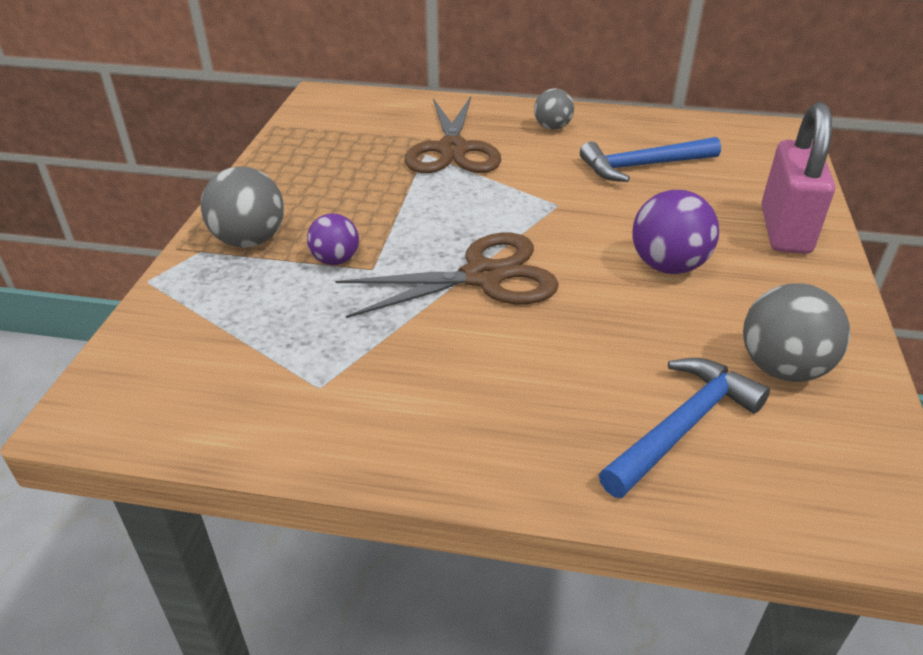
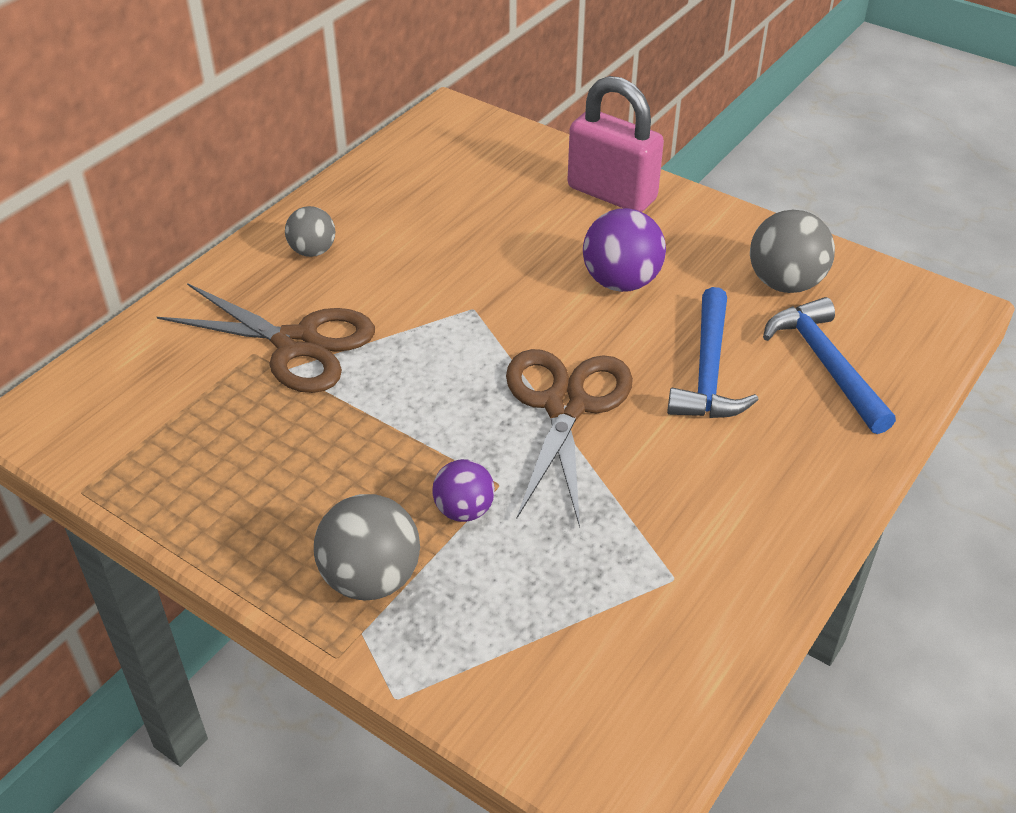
camera: 65 degrees left, 5 degrees up
(643, 166) = (445, 224): blue hammer -> blue hammer (708, 371)

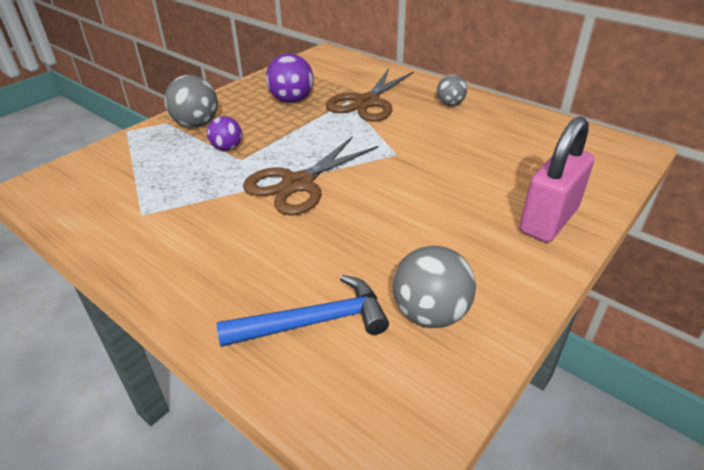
camera: 95 degrees right, 5 degrees down
(565, 405) = (298, 184): brown scissors -> brown scissors turned 120 degrees clockwise
(621, 282) = (427, 216): purple ball -> purple ball (291, 100)
(708, 371) = (318, 250): blue hammer -> none

